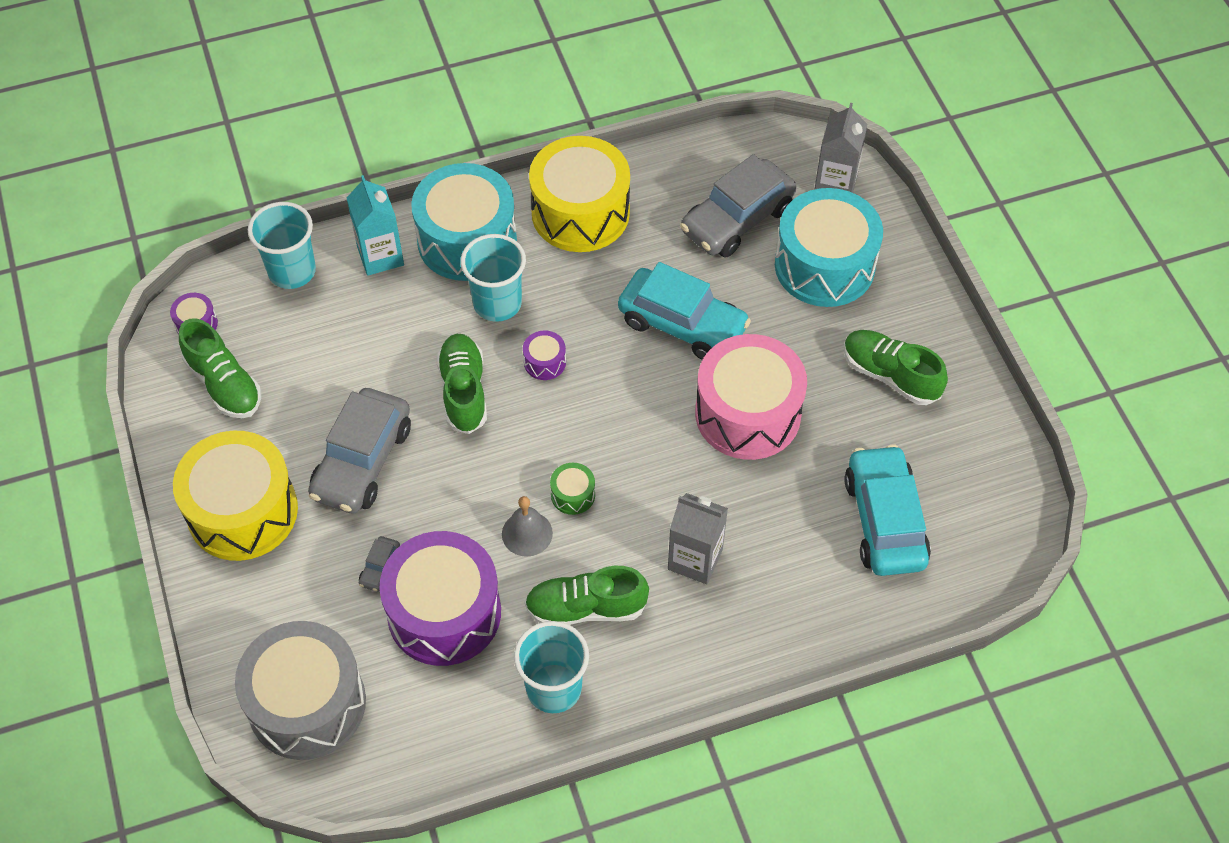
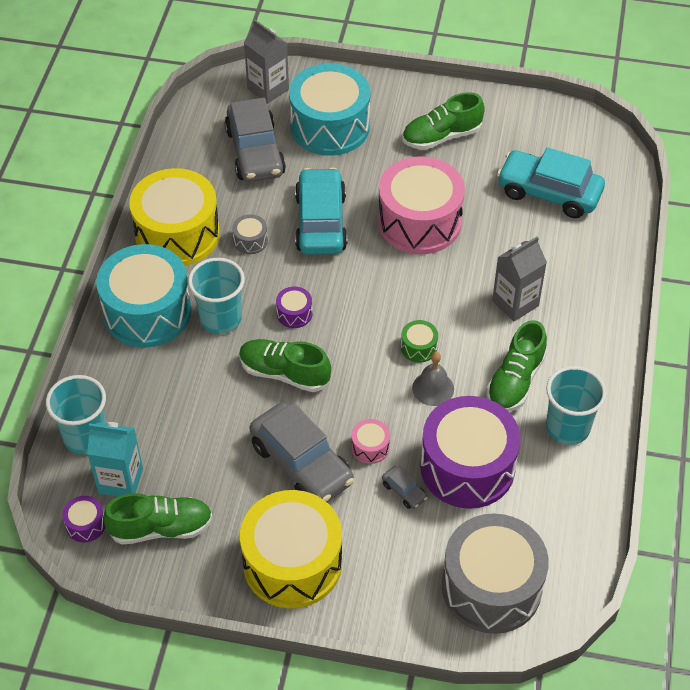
camera: 60 degrees left, 5 degrees down
(380, 256) = (118, 372): turquoise carton -> turquoise carton (120, 481)
(417, 512) = (370, 447): none -> pink drum
(614, 277) = (250, 241): none -> grey drum
(682, 324) = (320, 222): turquoise car -> turquoise car turned 60 degrees counterclockwise

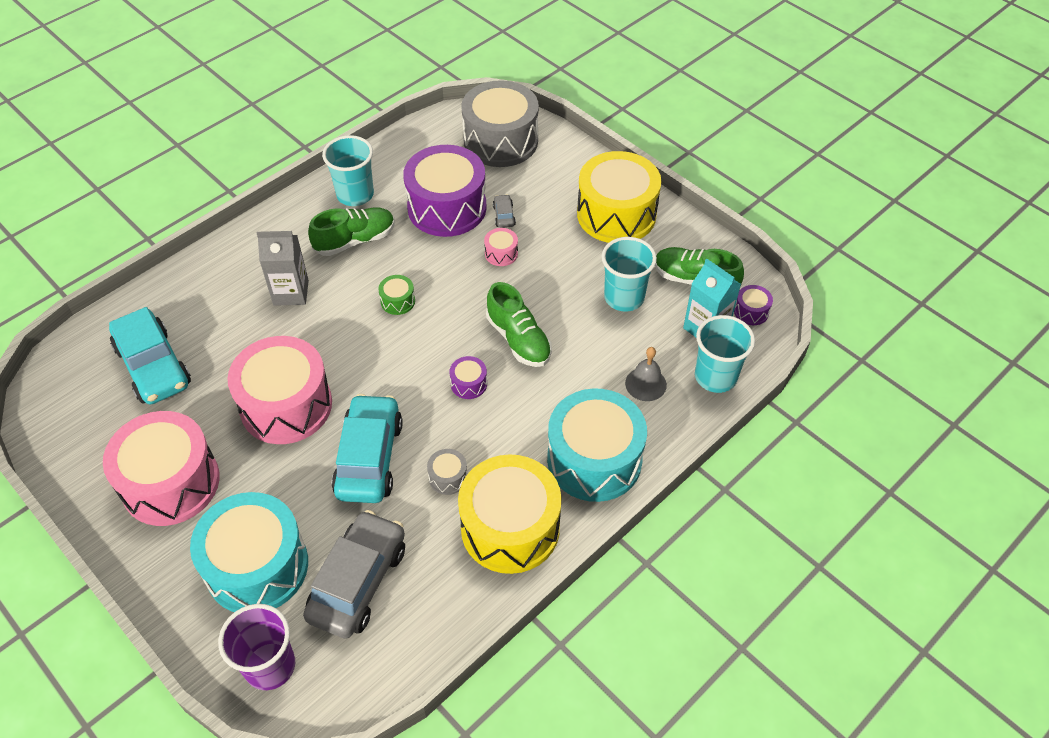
camera: 145 degrees left, 0 degrees up
(220, 318) = (534, 415): turquoise cup -> turquoise cup (624, 297)
(268, 89) = (270, 666): grey carton -> purple cup
(301, 463) = (560, 269): grey car -> none
(320, 222) = (369, 458): turquoise car -> turquoise car turned 150 degrees clockwise
(433, 388) = (418, 267): grey bell -> grey bell (645, 384)
(441, 136) = (171, 483): green shoe -> pink drum

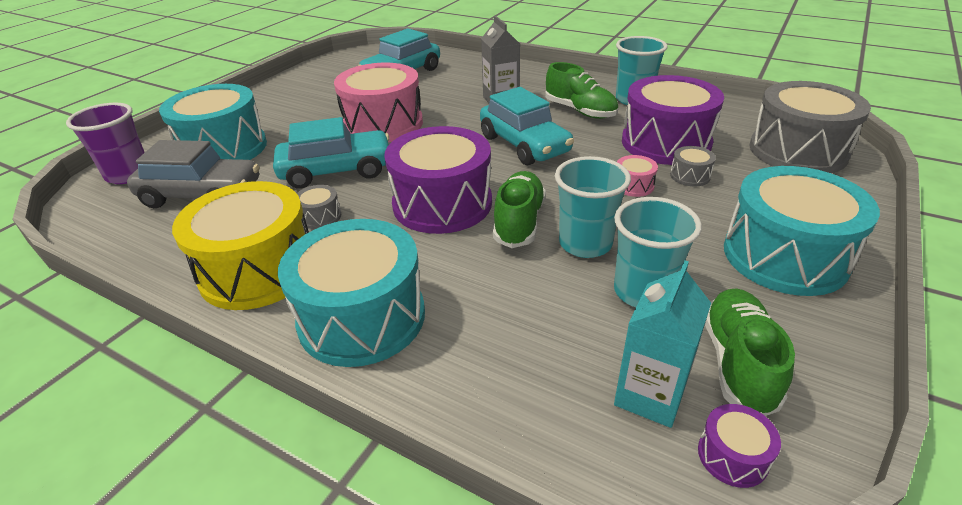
camera: 75 degrees right, 15 degrees down
(171, 483) = (300, 102): pink drum -> none
(398, 301) = (524, 145): green drum -> turquoise car
(469, 384) = (442, 203): purple drum -> purple drum, size x2.46
(504, 216) = (690, 176): grey car -> grey drum
(518, 339) = (519, 222): green shoe -> green shoe turned 150 degrees clockwise
(616, 214) = (784, 256): yellow drum -> turquoise drum
(645, 384) = (504, 343): grey bell -> none
(715, 377) = (556, 427): turquoise cup -> turquoise cup (585, 244)

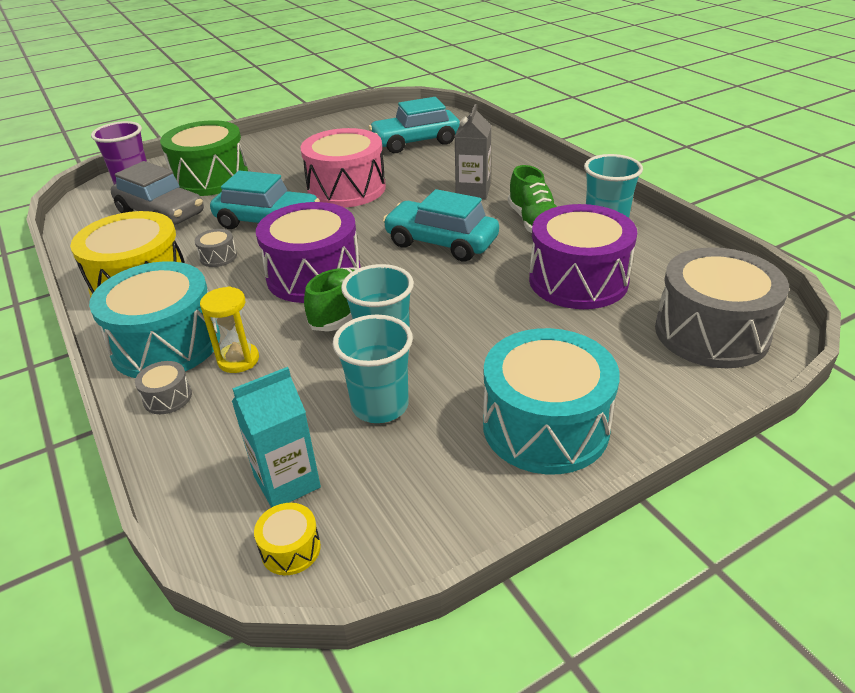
camera: 30 degrees right, 0 degrees up
(223, 148) = (211, 178): turquoise drum -> green drum
(461, 303) = (238, 360): none -> yellow hourglass
(524, 145) = (441, 242): turquoise car -> turquoise car turned 120 degrees clockwise
(633, 185) = (491, 312): pink drum -> none
(690, 176) = (557, 321): grey drum -> grey drum (167, 397)
(732, 456) = (290, 549): purple drum -> yellow drum
(738, 362) = (382, 490): green shoe -> none

